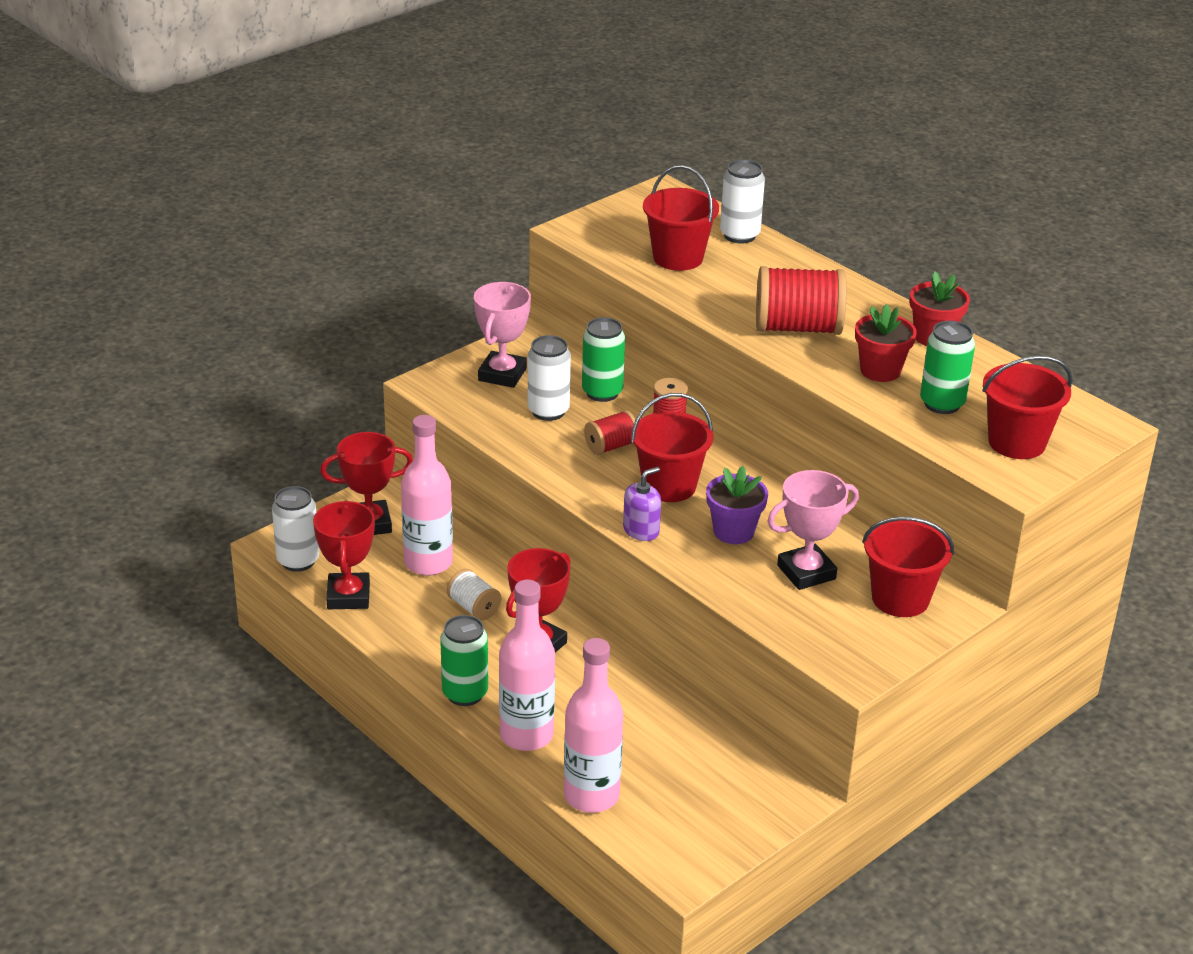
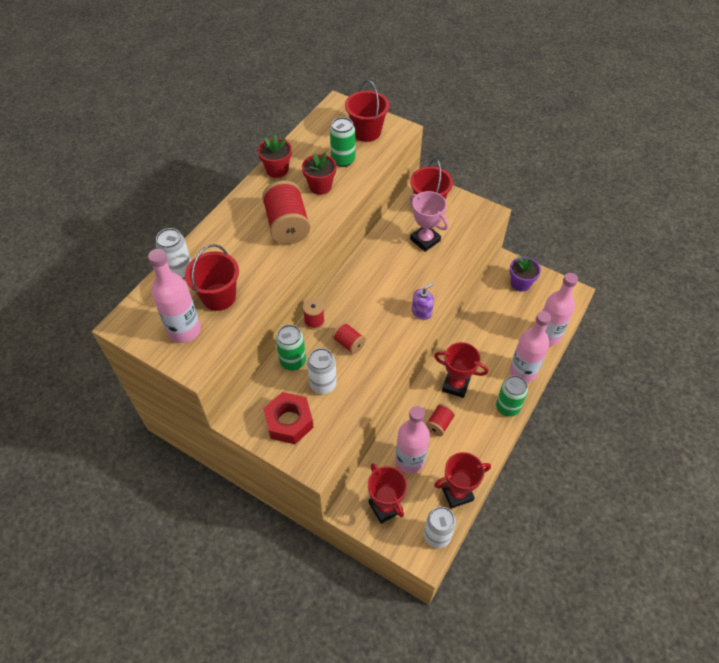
camera: 105 degrees left, 20 degrees up
(474, 607) = (439, 424): white spool -> red spool
(502, 374) = (289, 422): pink trophy -> red nut
(631, 229) = (184, 330): none -> pink bottle
(641, 530) = (421, 312): purple soap dispenser -> purple soap dispenser turned 105 degrees clockwise
(669, 486) = (376, 308): red bucket -> none
(734, 531) = (405, 273): purple flower pot -> purple flower pot (520, 283)

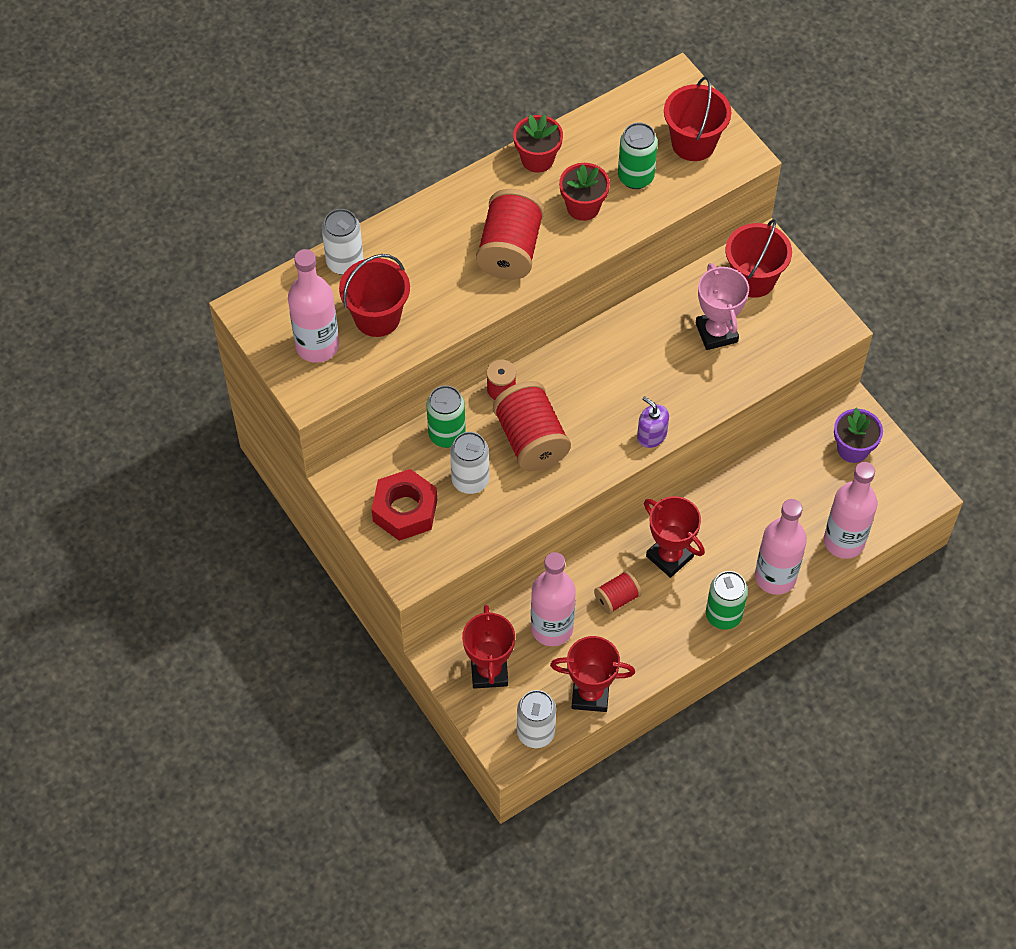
camera: 25 degrees right, 5 degrees up
(349, 343) = (531, 440): red spool -> red spool, size x1.87
(421, 312) = (651, 435): purple soap dispenser -> purple soap dispenser turned 120 degrees counterclockwise

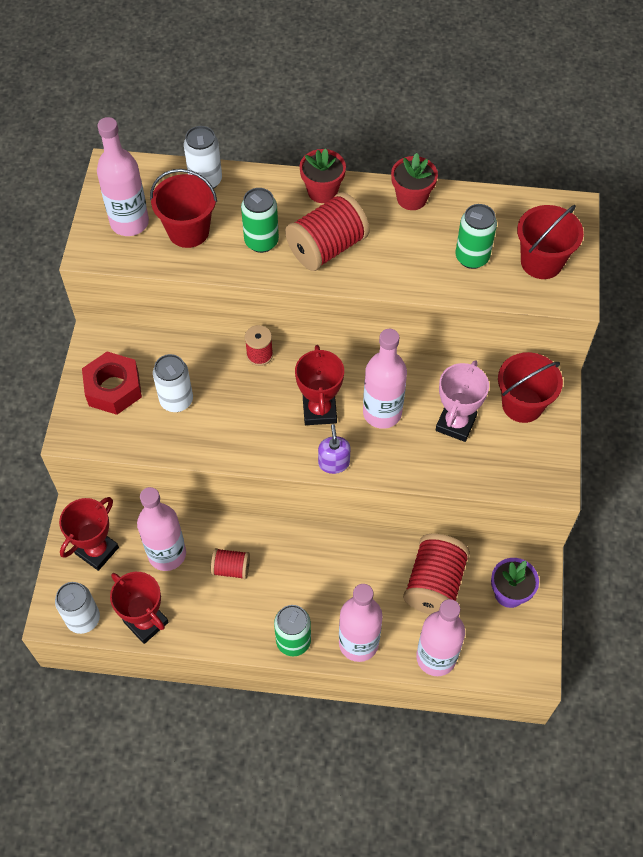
camera: 40 degrees right, 0 degrees up
(447, 435) = (193, 358): green can -> green can (261, 241)
(531, 440) = (246, 403): red spool -> red spool (434, 584)
(583, 207) = (411, 253): red flower pot -> red flower pot (322, 191)
(650, 366) = (382, 413): none -> pink bottle
(669, 556) = (297, 567): red trophy -> red trophy (319, 410)

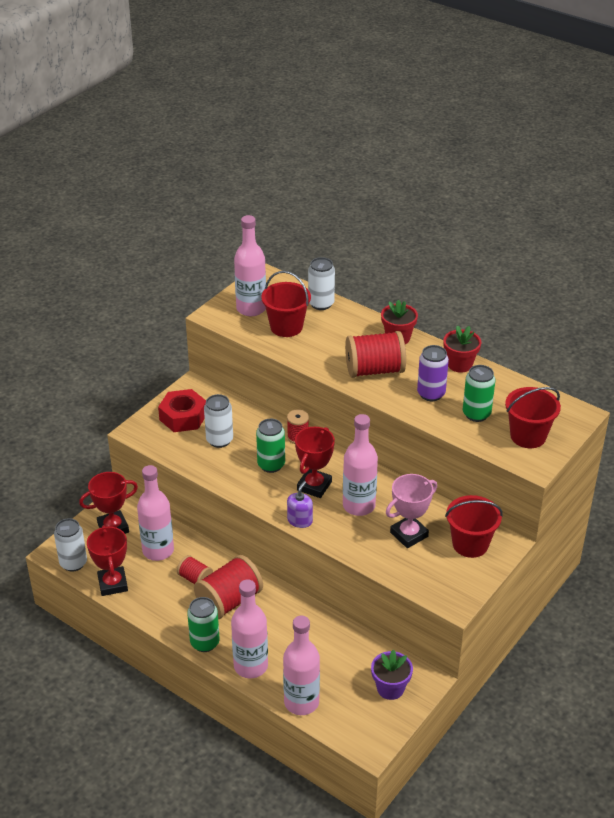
camera: 30 degrees right, 20 degrees down
(261, 241) = (331, 350): green can -> green can (271, 465)
(408, 252) = (431, 394): none -> purple can
(434, 584) = (336, 655): red spool -> red spool (229, 601)

